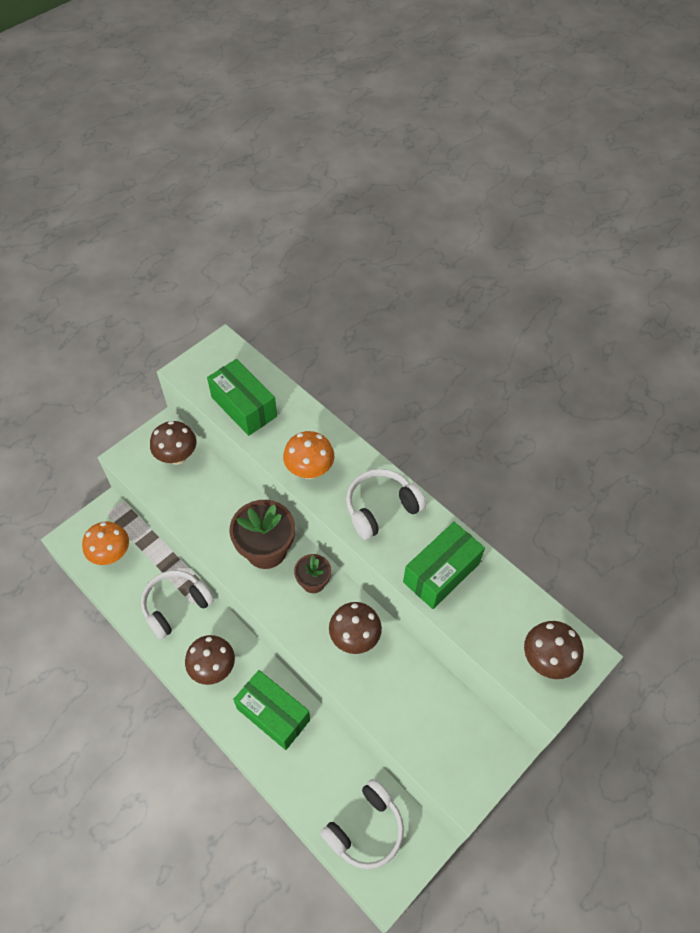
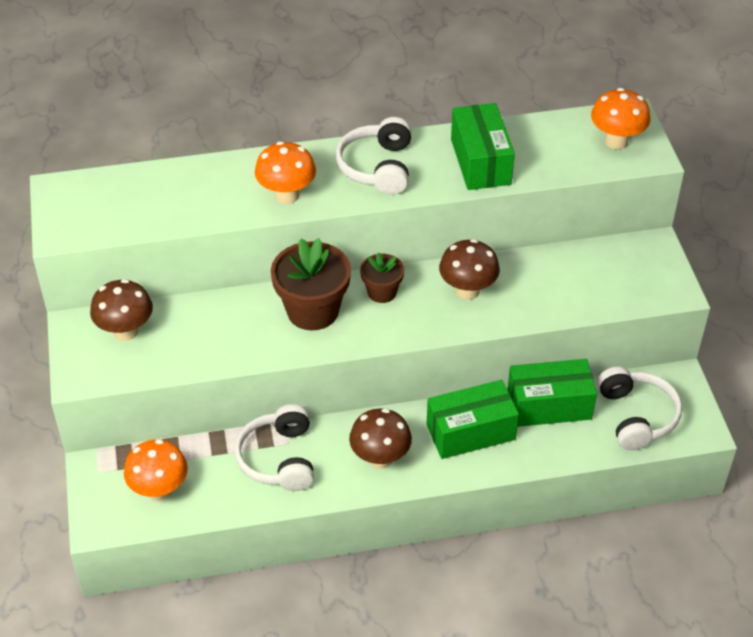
camera: 55 degrees left, 10 degrees down
(244, 407) = (158, 208): green box -> green box (549, 405)
(546, 660) = (616, 141): brown mushroom -> orange mushroom

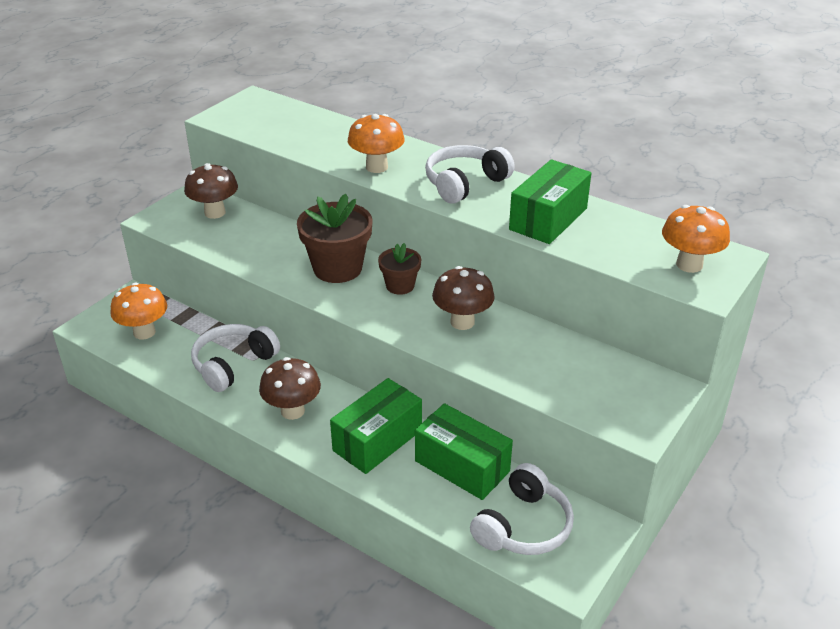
camera: 45 degrees right, 10 degrees down
(470, 432) = (377, 440): green box -> green box turned 75 degrees counterclockwise

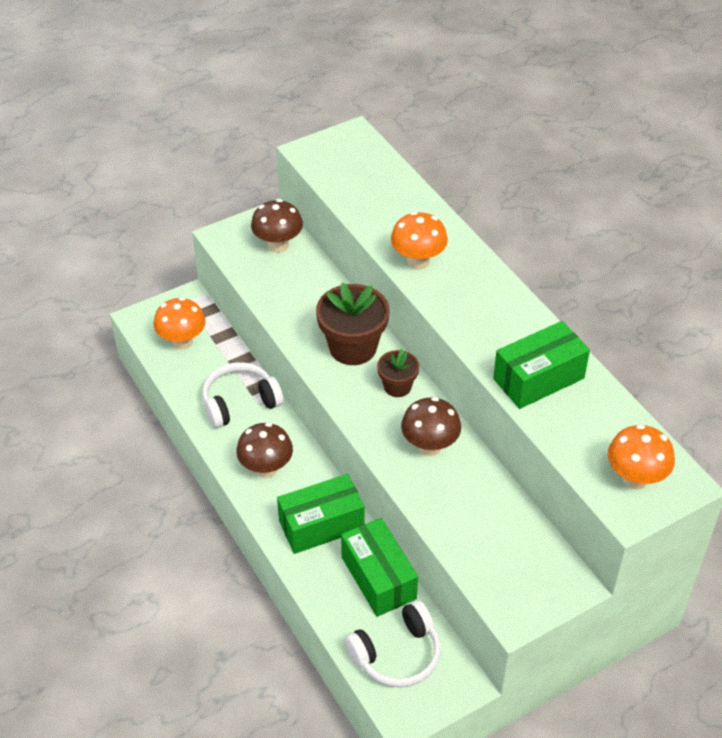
camera: 25 degrees right, 10 degrees up
(465, 183) = (487, 309): white headphones -> none

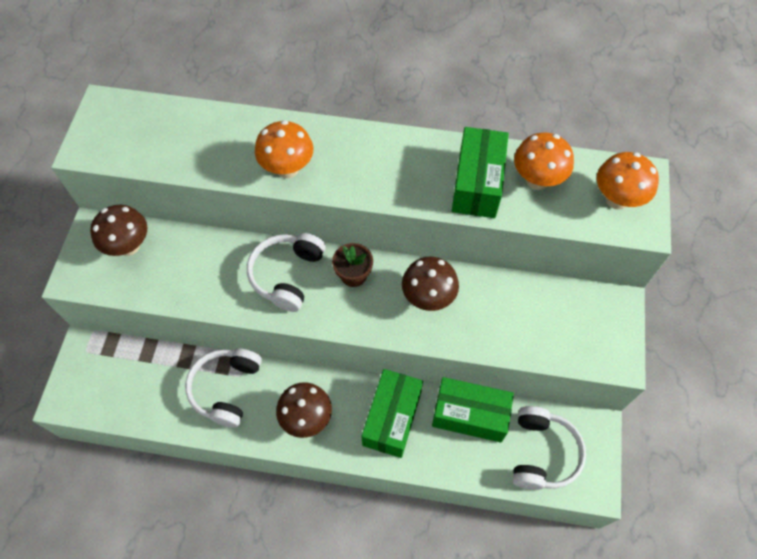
camera: 50 degrees left, 15 degrees up
(182, 342) = (122, 385): orange mushroom -> orange mushroom (537, 180)
(353, 347) = (287, 275): brown flower pot -> white headphones

